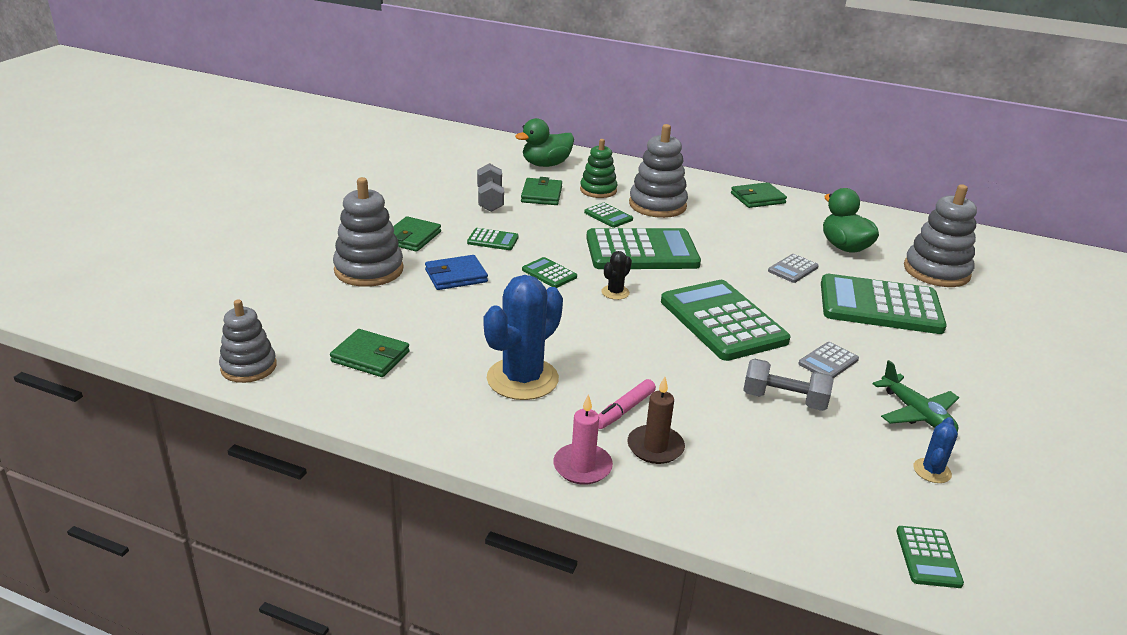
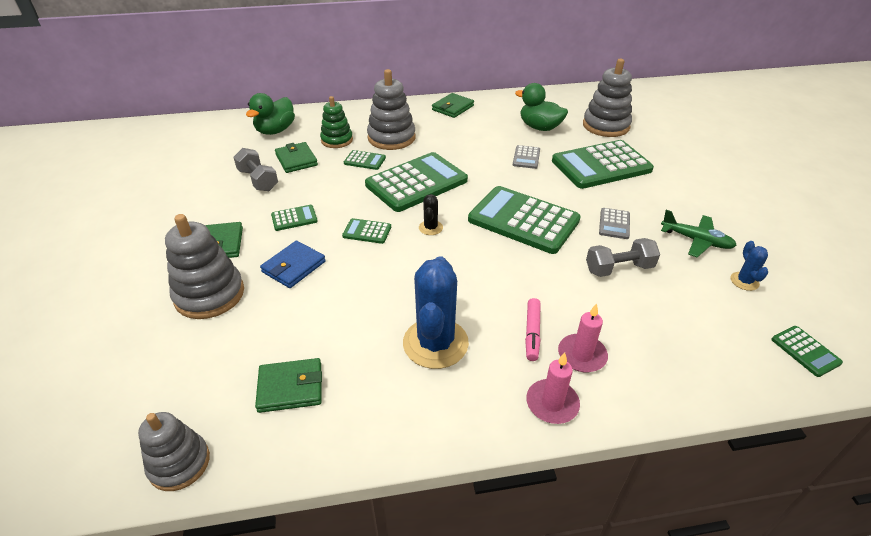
camera: 30 degrees left, 10 degrees up
(655, 447) = (582, 355): brown candle -> pink candle

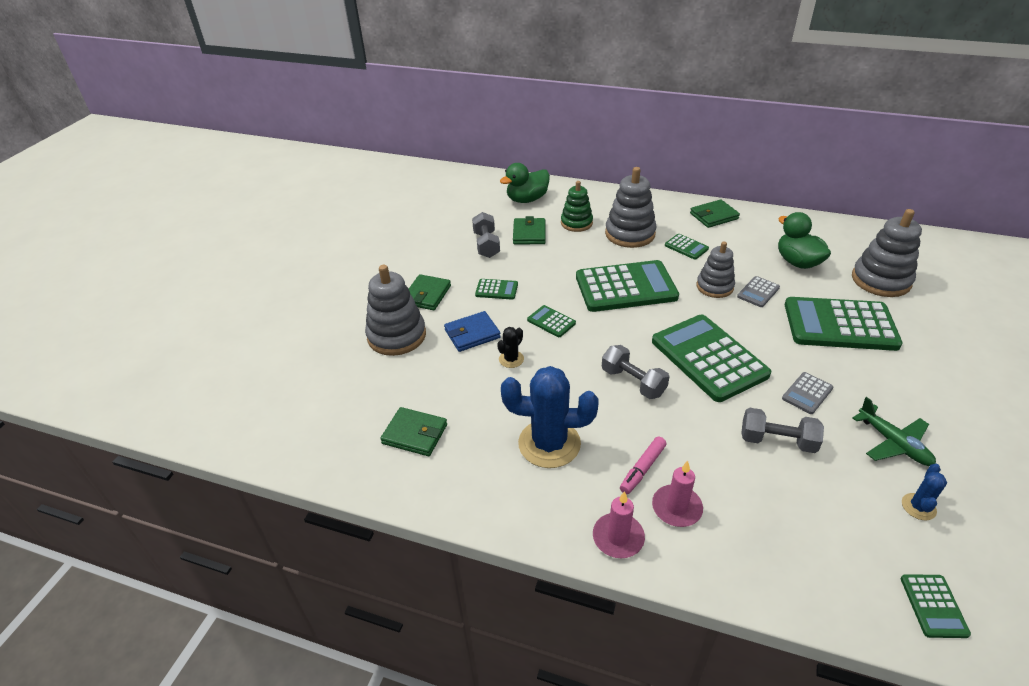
camera: 30 degrees right, 0 degrees up
(179, 463) = (312, 458): grey stacking toy -> grey stacking toy (714, 287)
(365, 160) = (590, 251): green calculator -> green calculator (686, 247)
(430, 228) = (611, 336): black cactus -> black cactus (511, 359)
(435, 343) = (549, 444): blue cactus -> blue cactus turned 60 degrees clockwise
(475, 261) = (633, 382): none -> grey dumbbell

